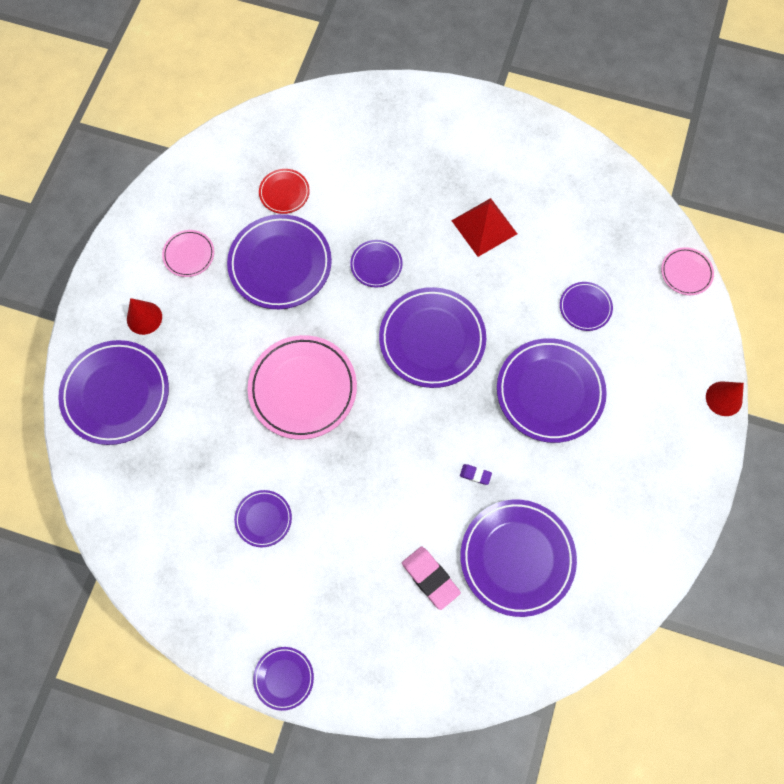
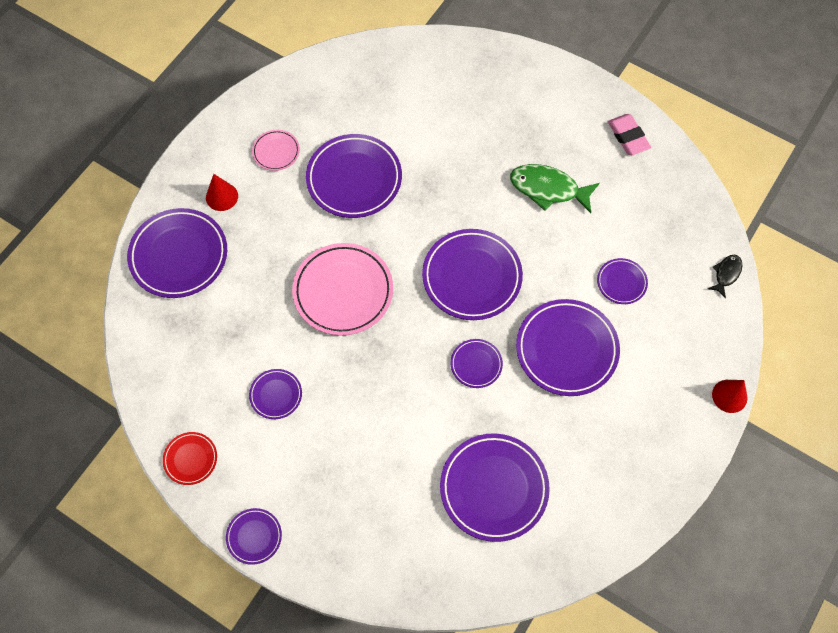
camera: 15 degrees right, 5 degrees down
(284, 193) = (376, 118): red plate -> red plate (190, 459)
(376, 265) = (440, 199): purple plate -> purple plate (476, 364)
(430, 578) = (410, 485): pink eraser -> pink eraser (628, 137)
(475, 475) = (477, 405): purple eraser -> none
(484, 227) = (548, 189): red pyramid -> green fish
(686, 273) = (726, 274): pink plate -> black fish

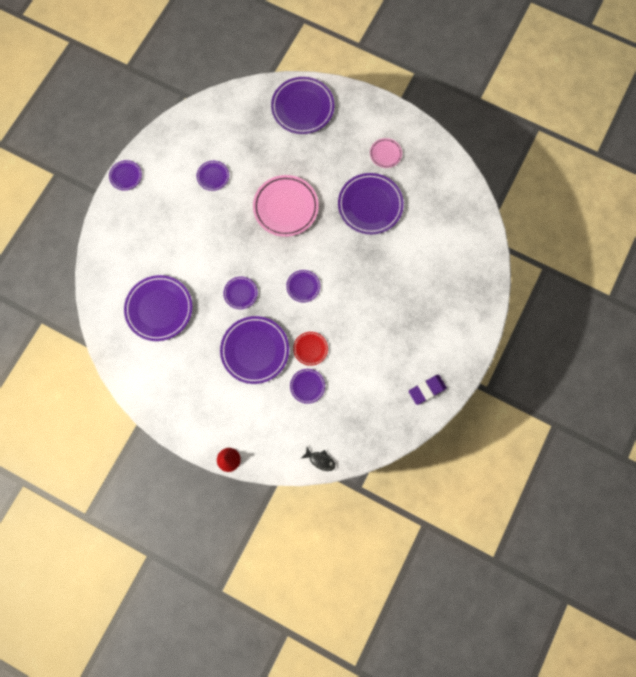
camera: 85 degrees right, 10 degrees up
(190, 459) = (170, 135): red plate -> red plate (310, 349)
(222, 196) = (347, 126): red cone -> none
(472, 277) = (303, 286): purple plate -> purple plate, size x0.50
(548, 189) = (376, 334): green fish -> none
(628, 137) = (427, 390): pink eraser -> purple eraser

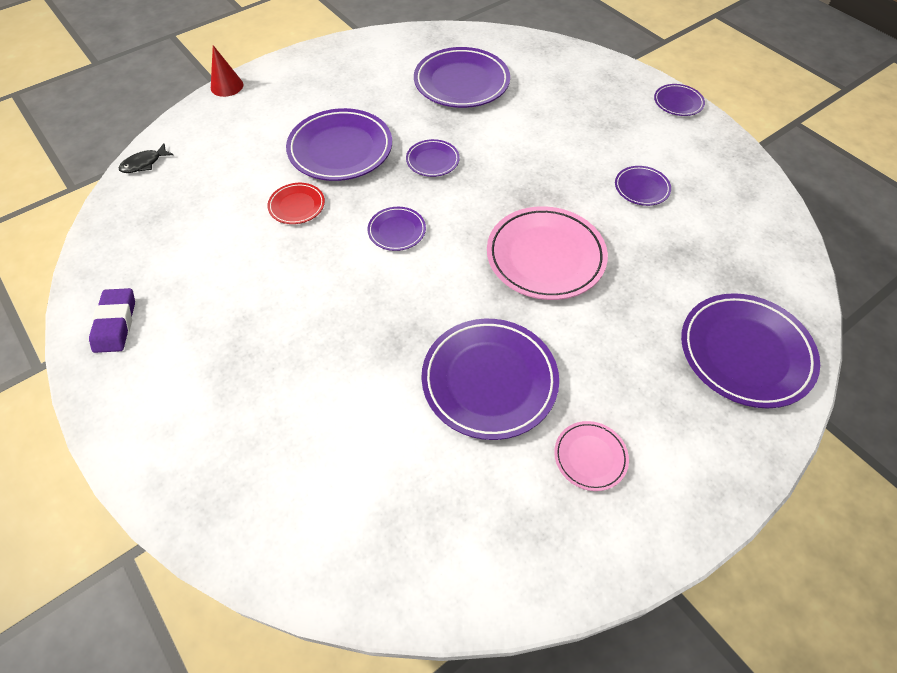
camera: 115 degrees right, 20 degrees down
(307, 386) = (248, 184): purple plate -> none

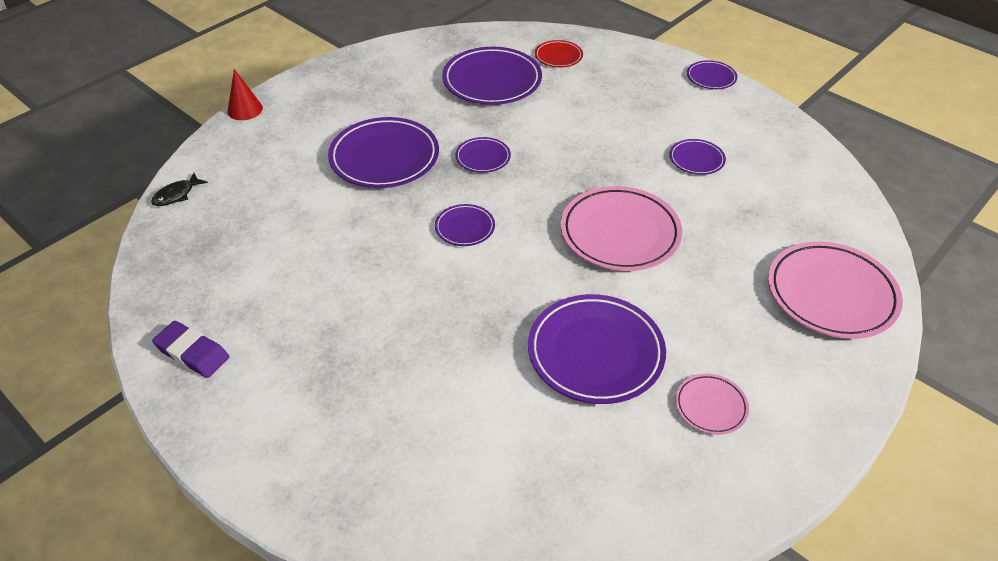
camera: 10 degrees left, 10 degrees down
(115, 323) = (192, 353): purple eraser -> purple eraser turned 45 degrees counterclockwise
(297, 206) = (354, 216): red plate -> red plate (558, 56)
(745, 353) = (831, 294): purple plate -> pink plate

